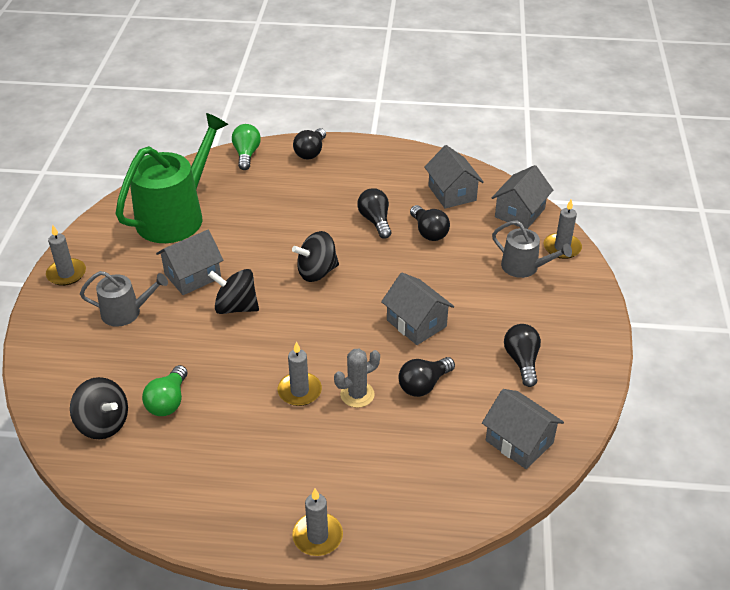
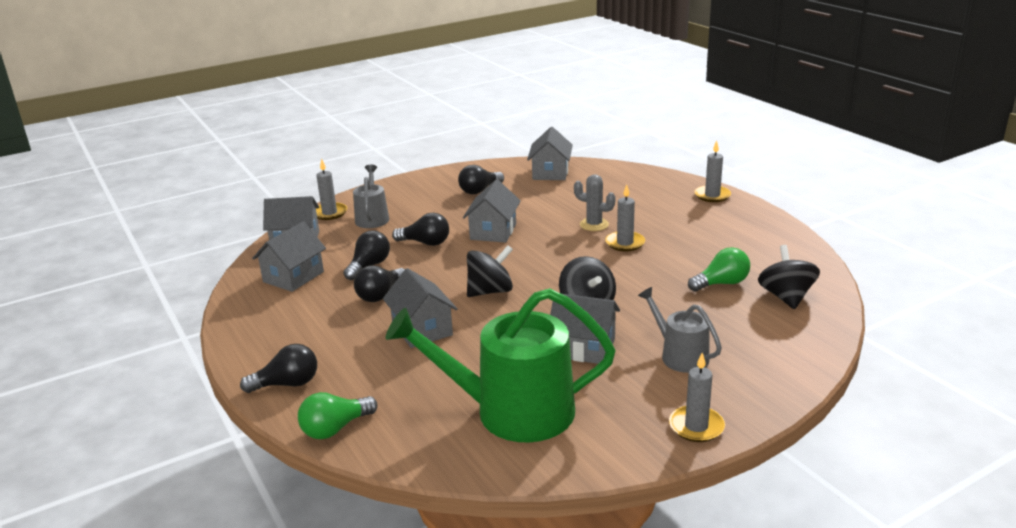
camera: 125 degrees left, 15 degrees down
(305, 220) = (422, 329): none -> grey house
(317, 272) = (490, 291): black spinning top -> black spinning top turned 60 degrees counterclockwise
(424, 385) = (549, 209): black light bulb -> black light bulb (425, 243)

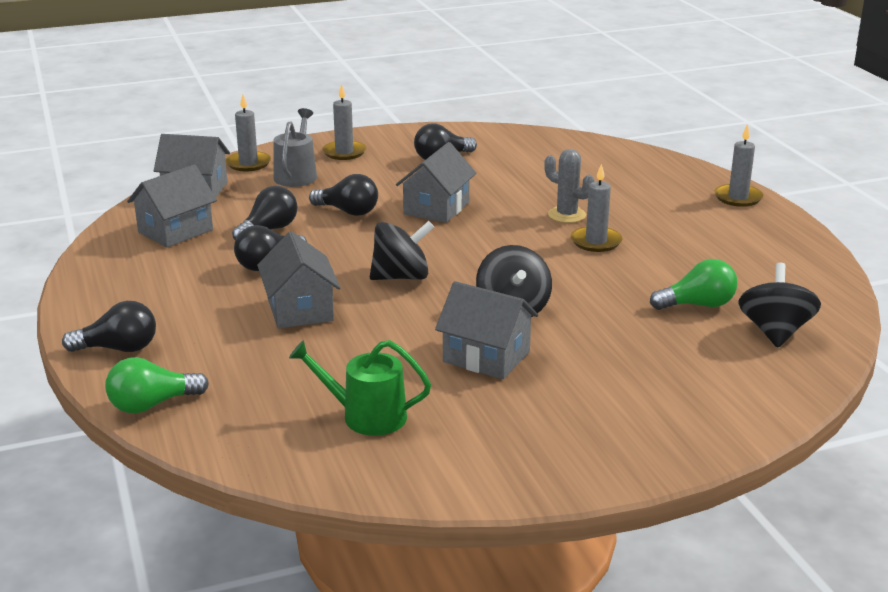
camera: 10 degrees right, 0 degrees up
(512, 411) = (366, 416): green watering can -> green watering can, size x0.52
(550, 172) = (540, 146): grey house -> none
(680, 356) = (602, 382): grey watering can -> none
(696, 426) = (583, 466): grey candle -> grey candle (344, 152)

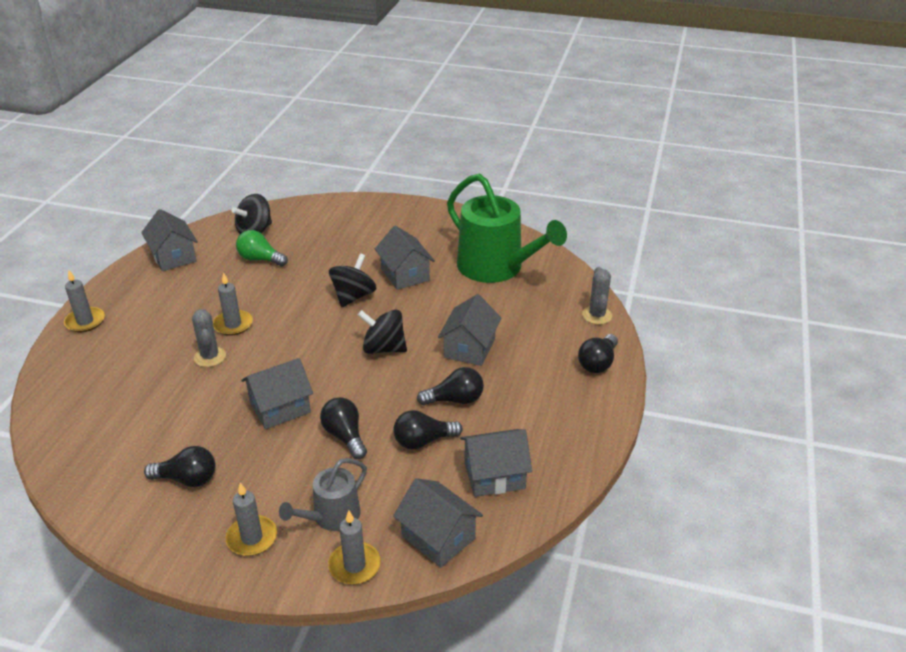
camera: 145 degrees left, 10 degrees up
(118, 349) = (598, 363): black light bulb -> black light bulb turned 90 degrees counterclockwise
(152, 405) = (597, 315): green light bulb -> grey cactus
(366, 416) = (496, 267): green watering can -> green watering can, size x1.92
(797, 271) = (173, 257): none -> grey house

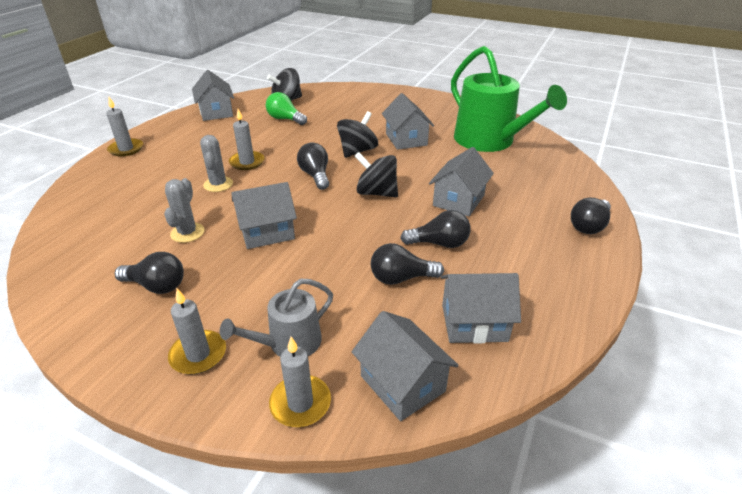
camera: 10 degrees right, 0 degrees up
(345, 436) = (322, 264): black light bulb -> black light bulb (315, 175)
(597, 315) = (586, 185): grey cactus -> grey cactus (187, 233)

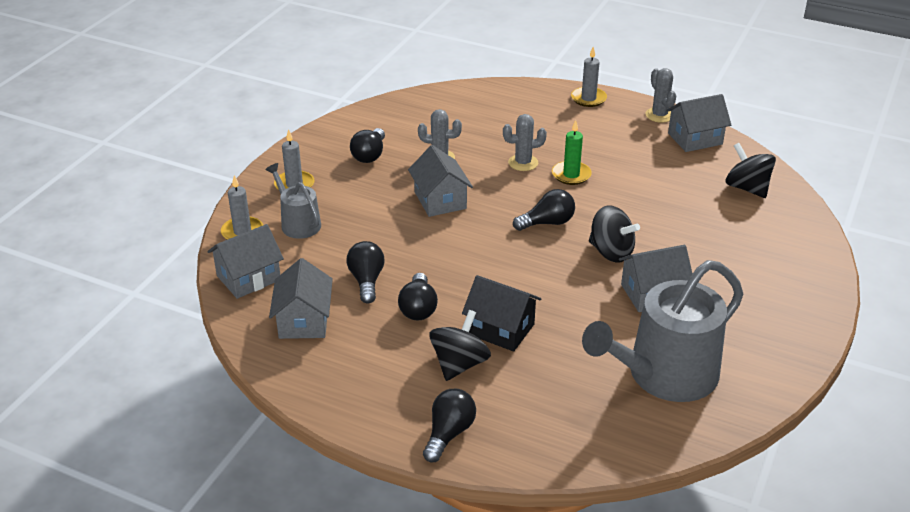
camera: 90 degrees right, 0 degrees up
(174, 122) = (659, 115): none -> grey cactus
(247, 162) = (571, 175): grey candle -> green candle
(285, 119) = (689, 191): green light bulb -> none
(376, 193) = (513, 267): black spinning top -> black spinning top (459, 364)
(458, 200) = (501, 329): grey house -> black house
(489, 141) = (664, 375): green watering can -> grey watering can
(589, 226) = (449, 433): black light bulb -> black light bulb turned 75 degrees clockwise

